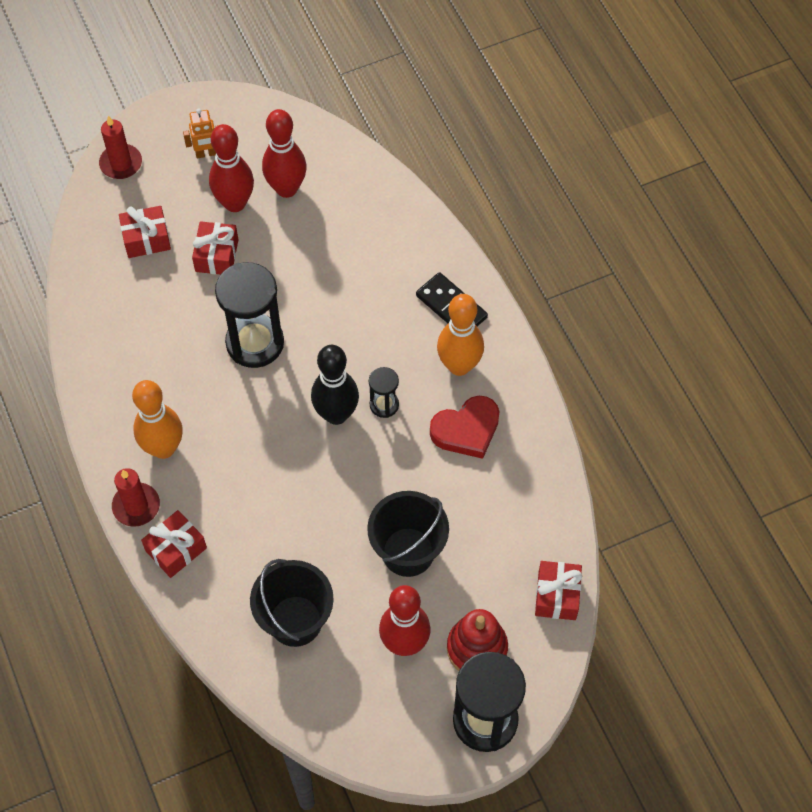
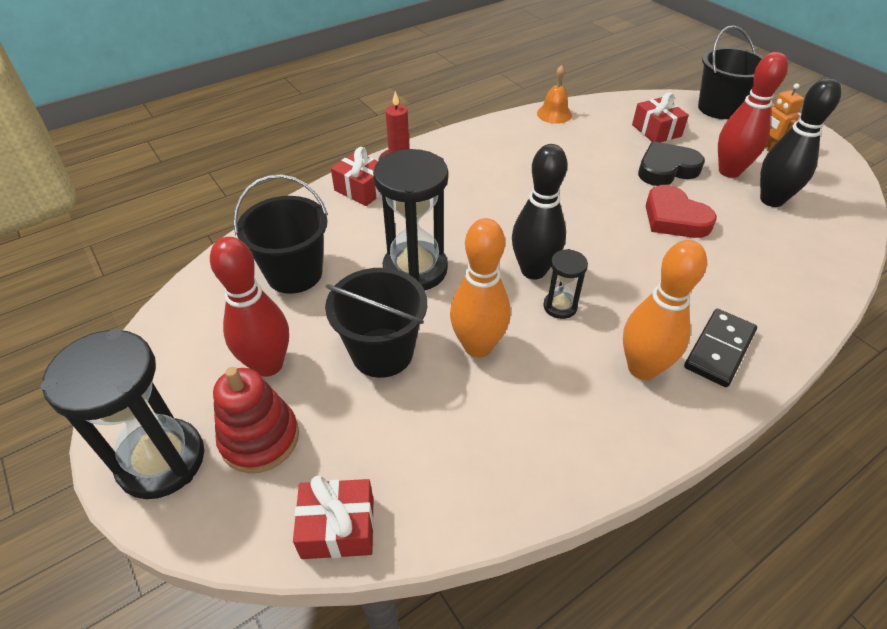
camera: 80 degrees right, 15 degrees down
(83, 327) = (554, 114): none -> orange bell
(121, 163) = (719, 108): red candle -> black bucket
(163, 448) = (458, 168): orange bowling pin -> orange bowling pin (478, 346)
(217, 255) = (666, 169): red gift -> black heart
(255, 343) = (588, 204): black hourglass -> black hourglass (415, 269)
(286, 188) = (771, 200): red bowling pin -> black bowling pin
(466, 430) = (556, 387): red heart -> red heart (674, 218)

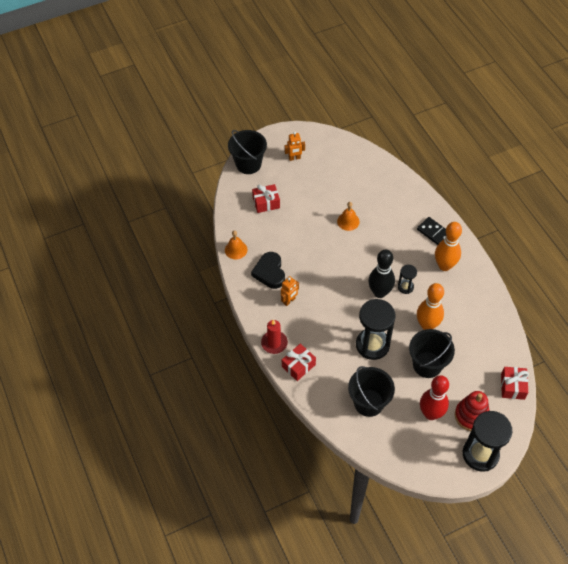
camera: 80 degrees left, 10 degrees up
(480, 169) = (289, 301): none -> orange robot
(666, 169) = (305, 211): black heart -> black heart (270, 272)
(674, 218) = (348, 221): red heart -> orange bell
(729, 171) = (312, 183): red bowling pin -> none
(771, 200) = (340, 175): black bowling pin -> none

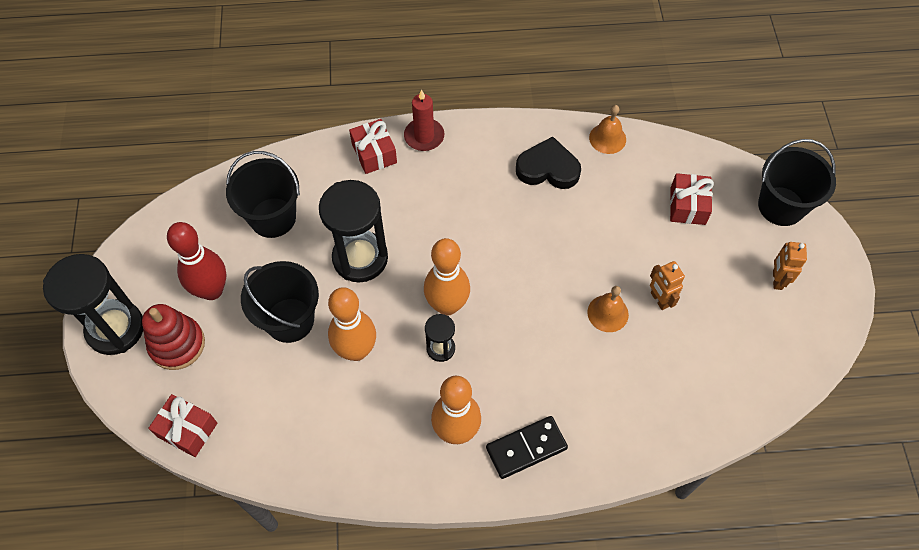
camera: 110 degrees right, 5 degrees up
(289, 301) = (486, 177): orange robot -> orange robot (659, 300)
(379, 292) = (447, 305): black bowling pin -> orange bowling pin

